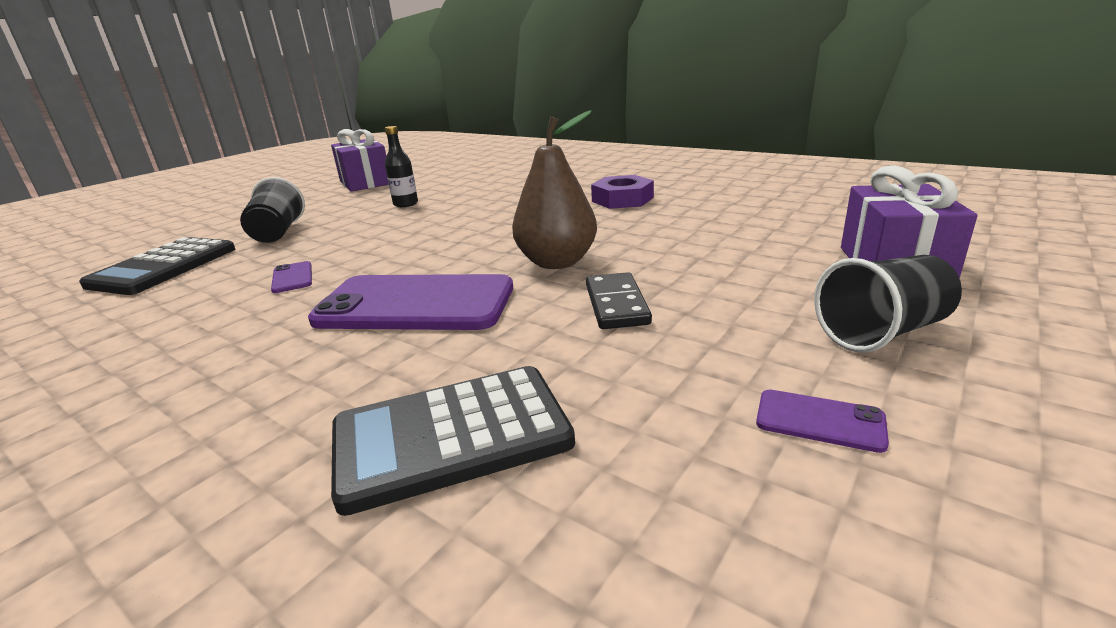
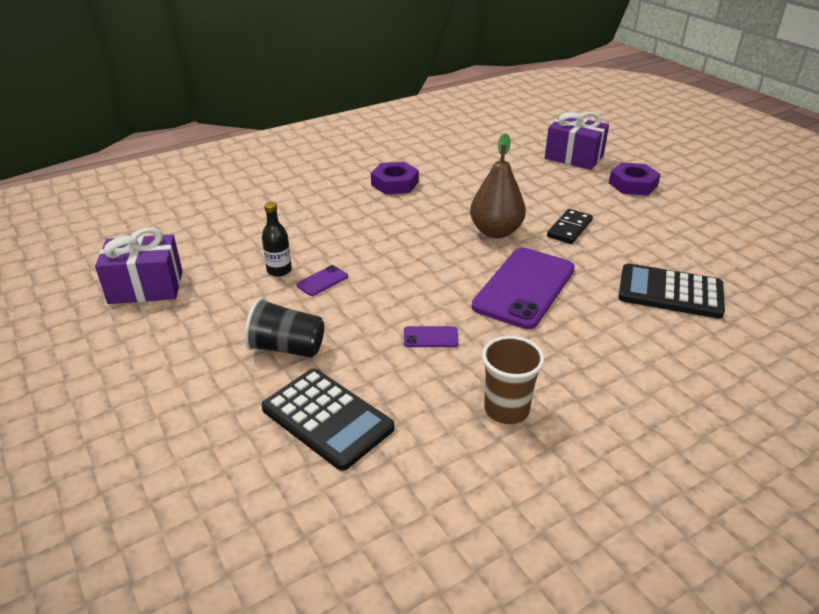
camera: 70 degrees left, 10 degrees up
(133, 342) = (506, 409): none -> brown cup
(451, 436) = (670, 292): black calculator -> black calculator turned 105 degrees clockwise
(616, 304) = (569, 229): black domino -> black domino turned 75 degrees counterclockwise
(819, 421) = (686, 218): purple phone -> purple phone (322, 281)
(882, 332) = (633, 184): black cup -> purple nut

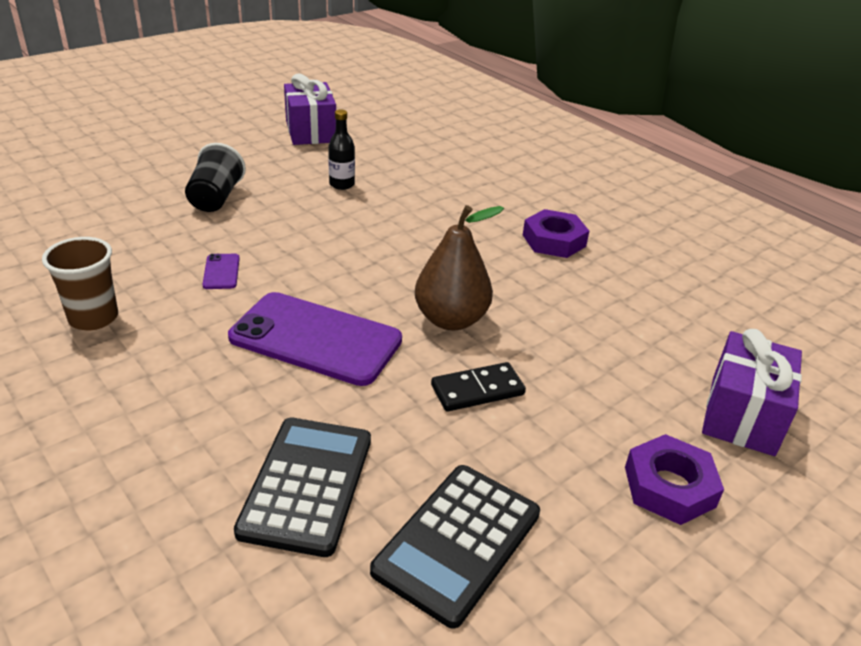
camera: 80 degrees right, 0 degrees up
(322, 281) = (324, 207): purple phone -> none
(327, 418) = (115, 223): black calculator -> black calculator (458, 542)
(569, 229) = (477, 390): black domino -> black domino turned 45 degrees counterclockwise

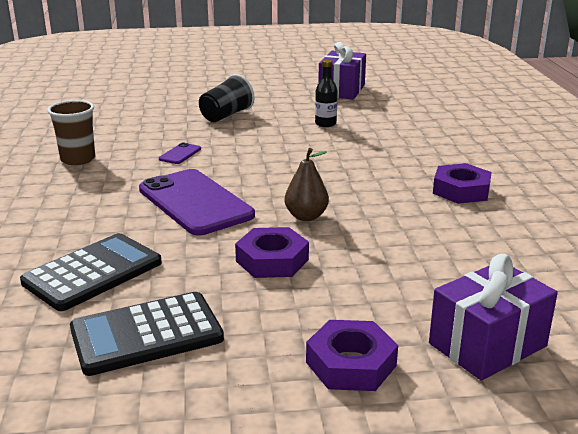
camera: 35 degrees right, 10 degrees down
(451, 319) = (306, 216): brown pear -> brown pear, size x0.66
(477, 390) = (272, 260): black domino -> purple nut

